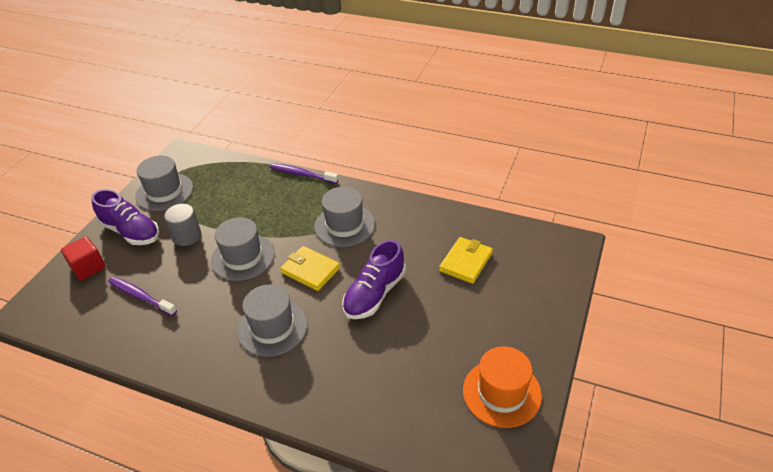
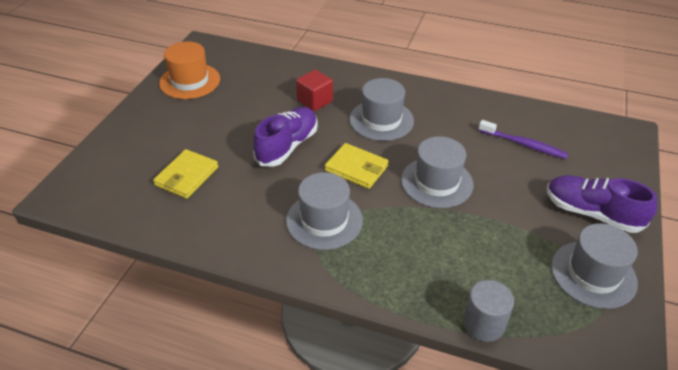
camera: 175 degrees right, 0 degrees up
(88, 267) = (605, 171): red cube -> red cube (315, 101)
(187, 236) = (517, 207): grey cylinder -> grey cylinder (483, 324)
(302, 174) = (399, 306): purple toothbrush -> none

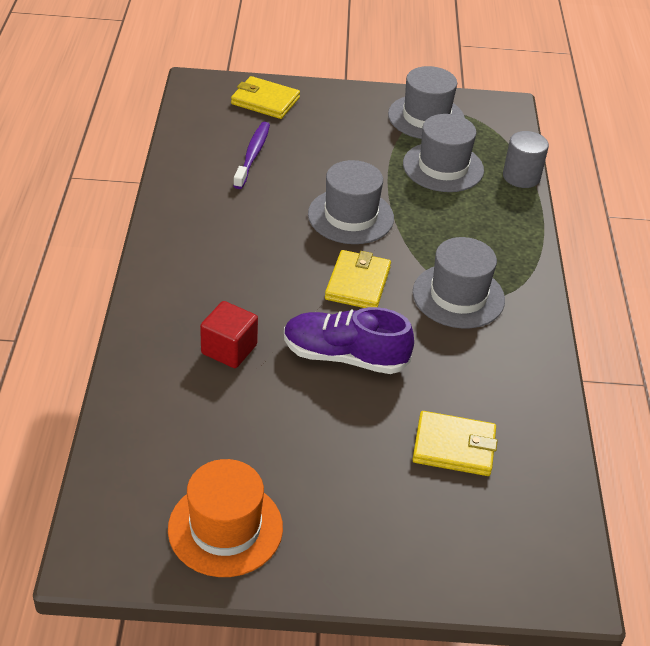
camera: 110 degrees left, 0 degrees up
(381, 120) = (250, 274): grey hat -> grey hat (443, 167)
(592, 213) = (346, 114): purple shoe -> none
(608, 165) = (265, 101): none -> yellow wallet

